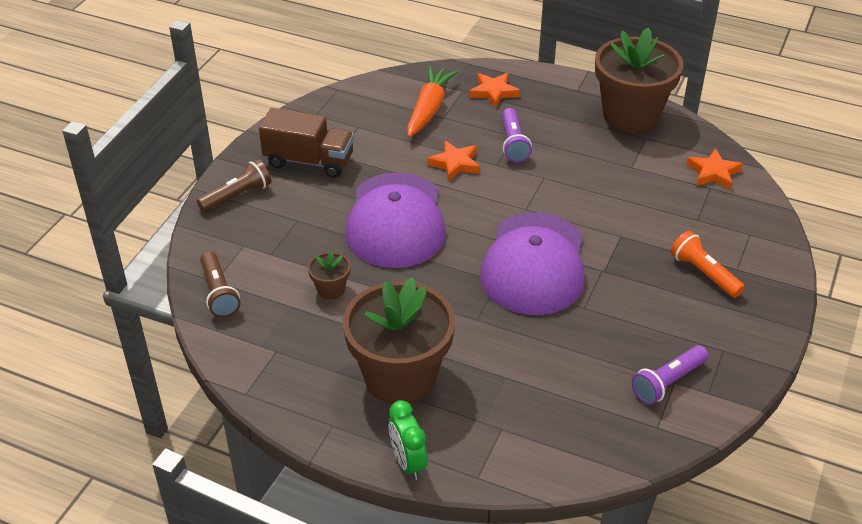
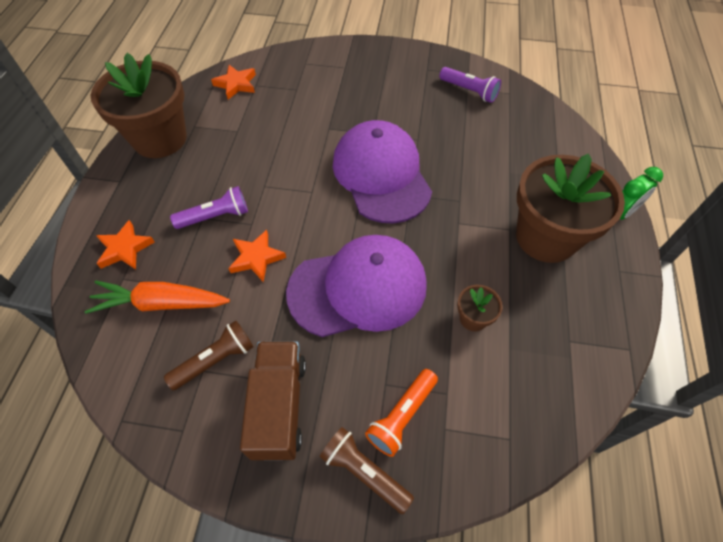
camera: 105 degrees left, 15 degrees up
(219, 293) = (525, 426): brown flashlight -> brown flashlight (215, 360)
(534, 264) = (381, 175): purple cap -> purple cap turned 105 degrees counterclockwise
(704, 273) = (356, 82): orange flashlight -> orange flashlight (402, 416)

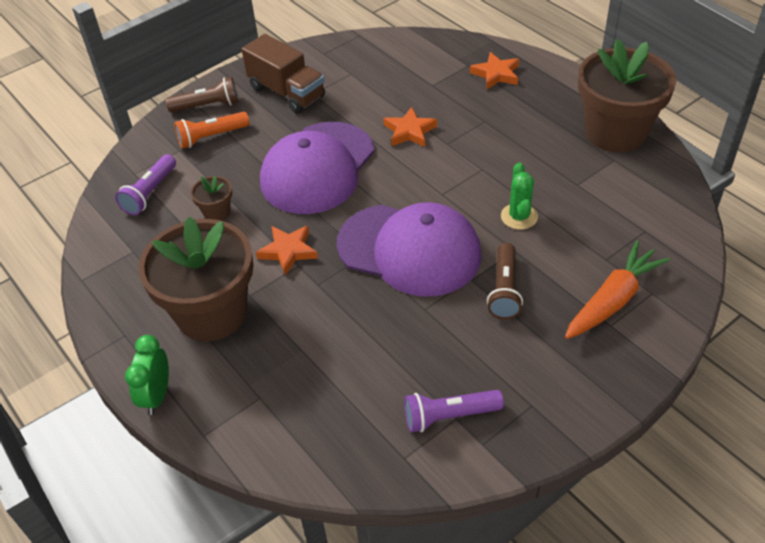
camera: 135 degrees right, 10 degrees down
(161, 303) = (424, 74): orange carrot -> orange carrot (613, 300)
(215, 216) = (477, 128): purple flashlight -> purple flashlight (150, 193)
(215, 360) = (351, 81): brown flashlight -> brown flashlight (504, 290)
(236, 84) = (660, 216): orange star -> orange star (288, 251)
(296, 141) = (519, 216): none -> green cactus
(402, 416) = (211, 137): orange flashlight -> orange flashlight turned 105 degrees counterclockwise

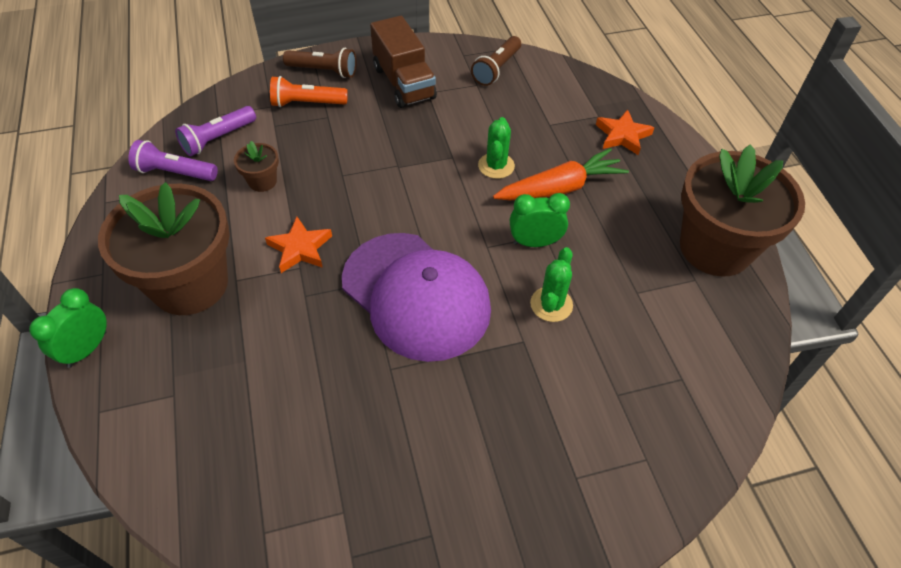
camera: 20 degrees right, 5 degrees up
(317, 168) = (383, 171): purple cap -> none
(409, 131) = (496, 166): orange star -> green cactus
(449, 416) = (338, 506): purple flashlight -> purple flashlight (175, 172)
(478, 177) = (535, 242): none -> green clock
(504, 290) = (485, 383): brown flashlight -> brown flashlight (496, 69)
(613, 300) = (596, 448): orange carrot -> orange carrot (560, 188)

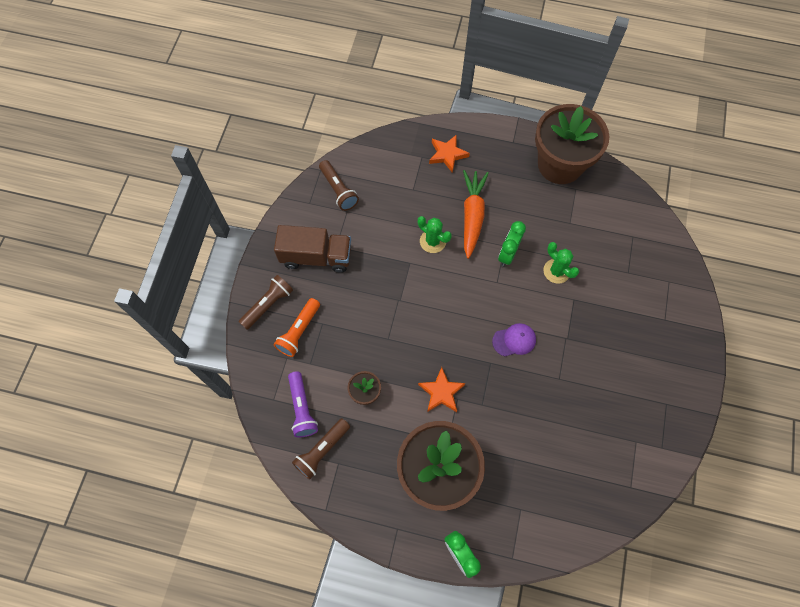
camera: 60 degrees left, 15 degrees up
(175, 172) = (322, 451): purple flashlight -> brown flashlight
(416, 295) = (514, 340): purple cap -> purple cap, size x0.40

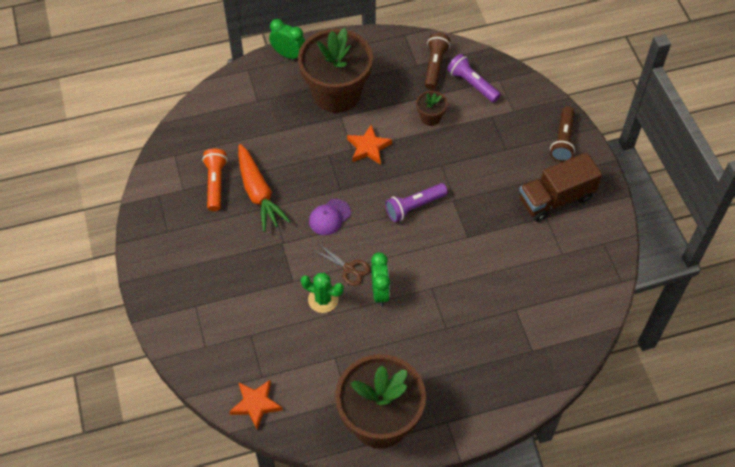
camera: 150 degrees right, 10 degrees down
(299, 331) = (520, 134): orange flashlight -> orange flashlight (215, 183)
(338, 190) = (587, 270): brown flashlight -> none
(433, 241) = (460, 267): green cactus -> none
(436, 311) = (414, 207): none -> purple flashlight
(447, 154) = (507, 367): orange star -> orange star (256, 404)
(472, 216) = (438, 313): orange carrot -> orange carrot (258, 193)
(522, 286) = (349, 269): none -> brown scissors

